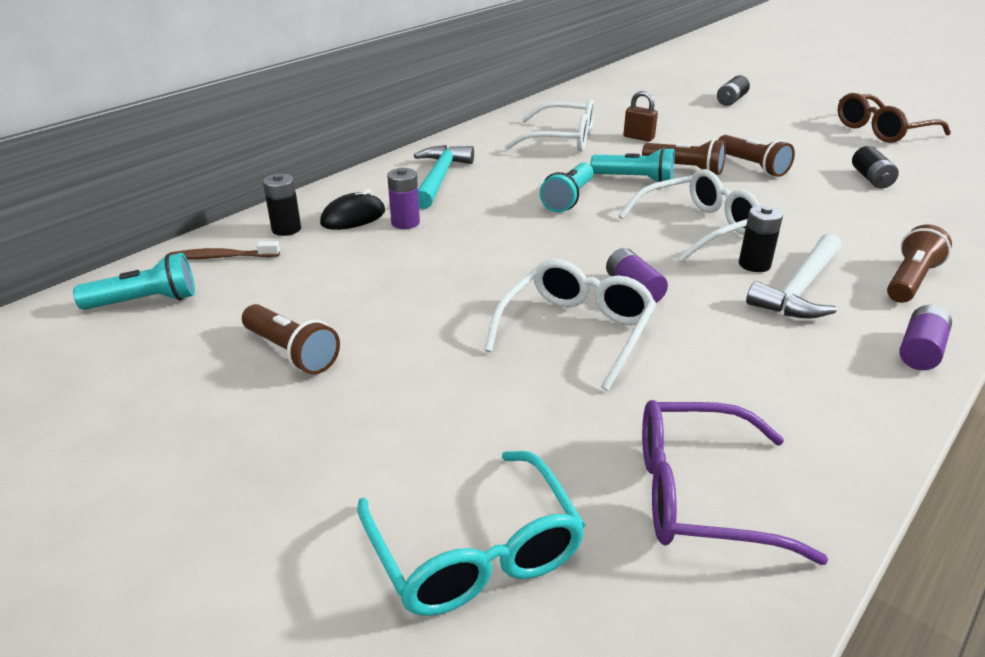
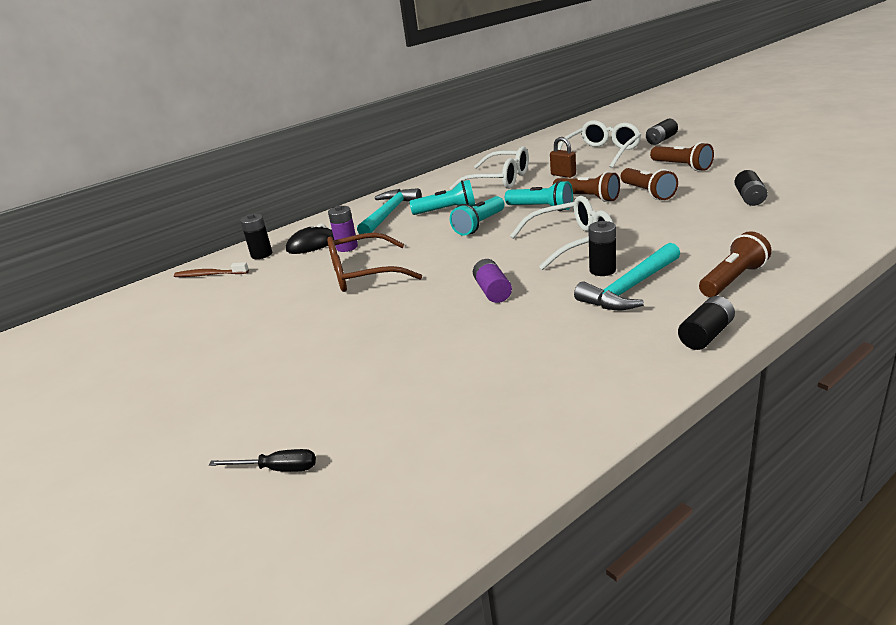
camera: 15 degrees right, 5 degrees down
(145, 301) = (147, 305): turquoise flashlight -> turquoise flashlight (447, 210)
(292, 353) = (223, 338): brown flashlight -> brown flashlight (682, 166)
(475, 552) = (277, 469): turquoise glasses -> black screwdriver
(576, 331) = (431, 322): white glasses -> white glasses (601, 153)
(699, 495) = (458, 437): purple glasses -> none
(800, 288) = (630, 288): white hammer -> turquoise hammer
(882, 130) = (785, 157): brown glasses -> brown glasses (363, 274)
(920, 351) = (706, 335): purple battery -> black battery

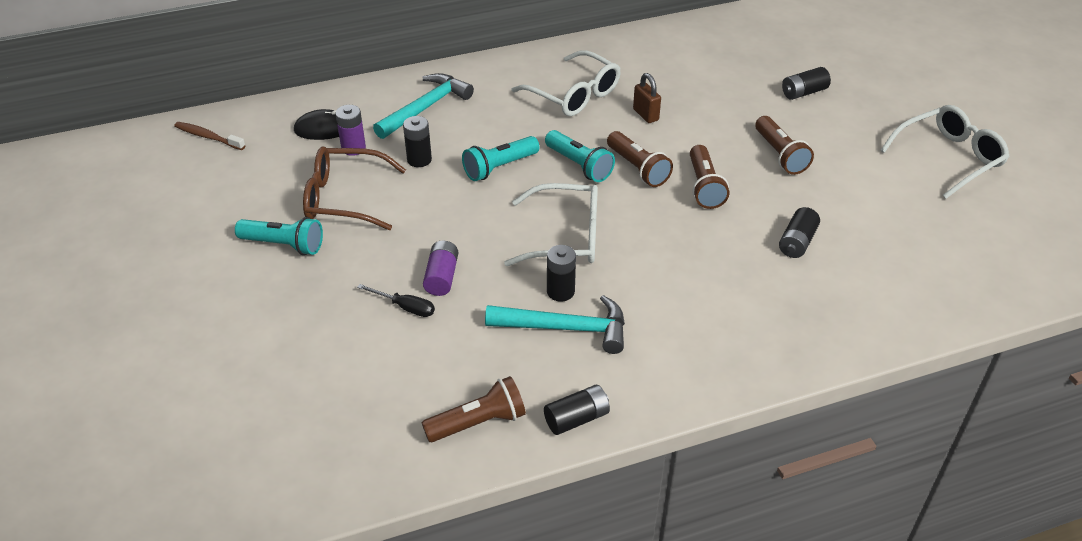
camera: 15 degrees right, 15 degrees up
(261, 254) = (269, 124): black battery -> black battery (419, 160)
(277, 469) = (148, 415): black screwdriver -> black screwdriver (405, 307)
(447, 210) = (485, 128): turquoise flashlight -> turquoise flashlight (284, 245)
(601, 153) = (718, 90): white glasses -> white glasses (949, 158)
(630, 288) = (565, 328): turquoise hammer -> turquoise hammer turned 150 degrees counterclockwise
(733, 279) = (665, 358): brown flashlight -> brown flashlight (478, 422)

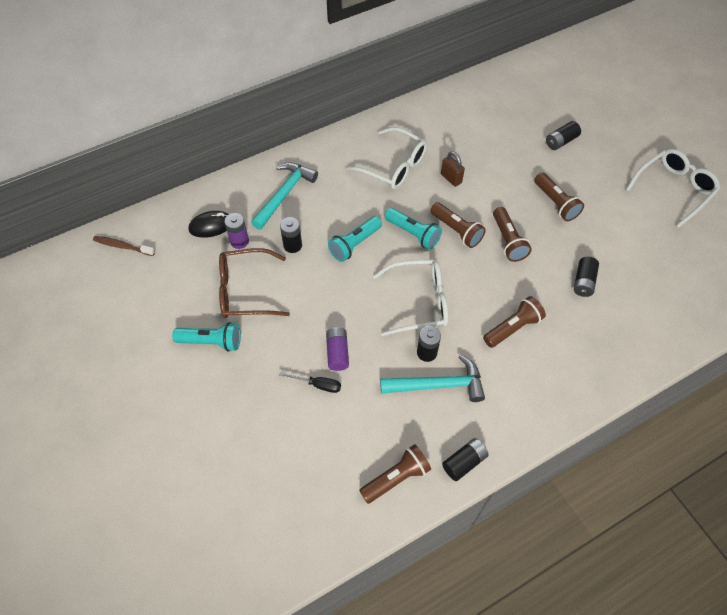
camera: 10 degrees left, 15 degrees up
(685, 279) = (513, 328): none -> brown flashlight

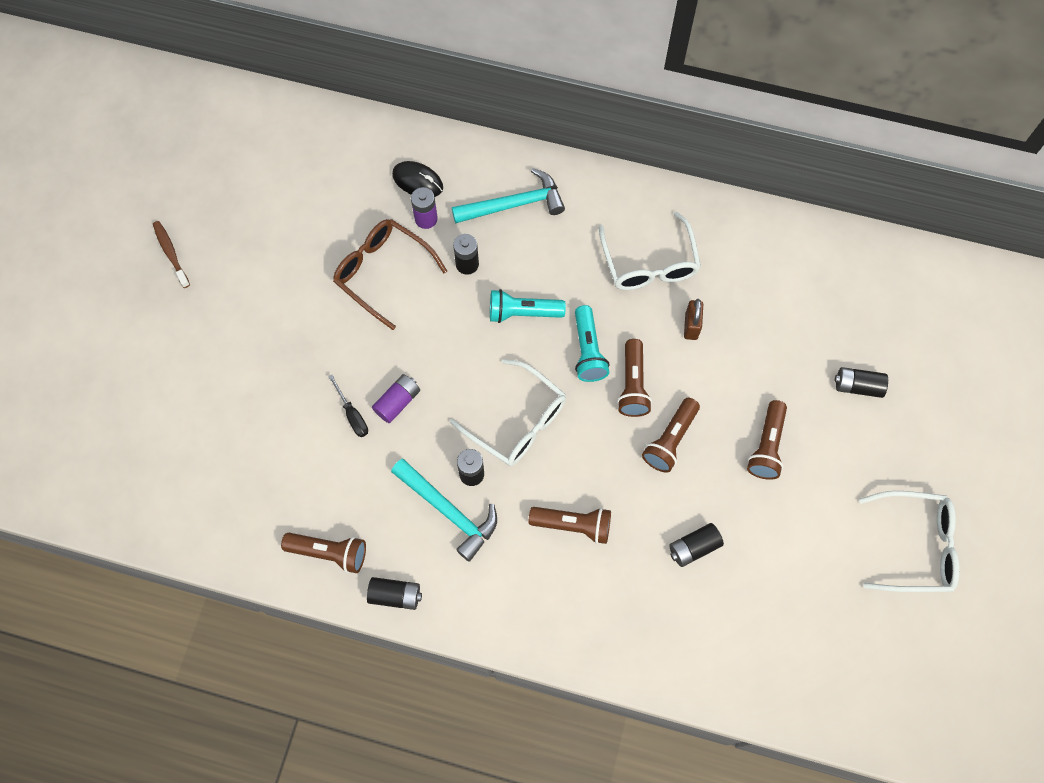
camera: 45 degrees right, 10 degrees up
(122, 246) = (326, 137): brown toothbrush -> brown toothbrush (171, 253)
(212, 342) = (309, 296): turquoise flashlight -> none

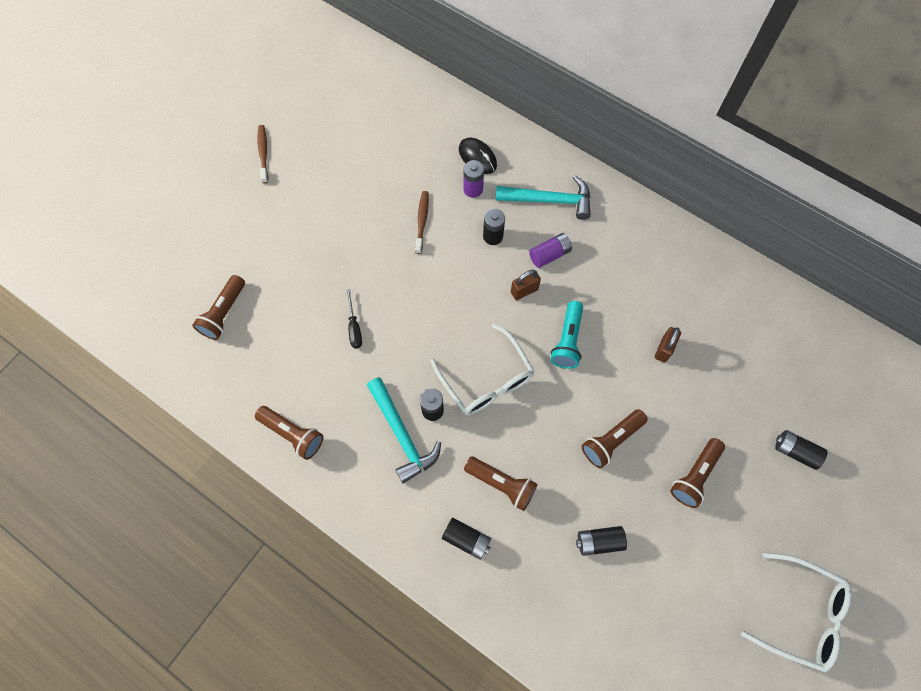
camera: 20 degrees right, 0 degrees up
(382, 273) = (422, 221): brown glasses -> brown toothbrush
(395, 595) = (332, 489): black battery -> black battery (466, 539)
(397, 402) = (394, 330): purple battery -> purple battery (549, 255)
(522, 313) = (524, 291): turquoise flashlight -> brown padlock
(632, 385) = (595, 382): brown flashlight -> brown flashlight (224, 313)
(649, 263) = (646, 285): white glasses -> none

